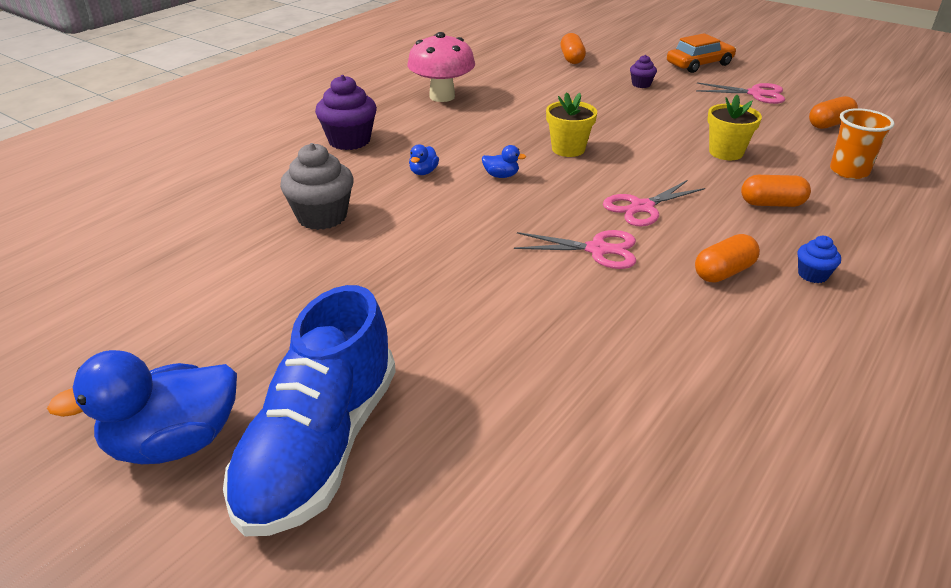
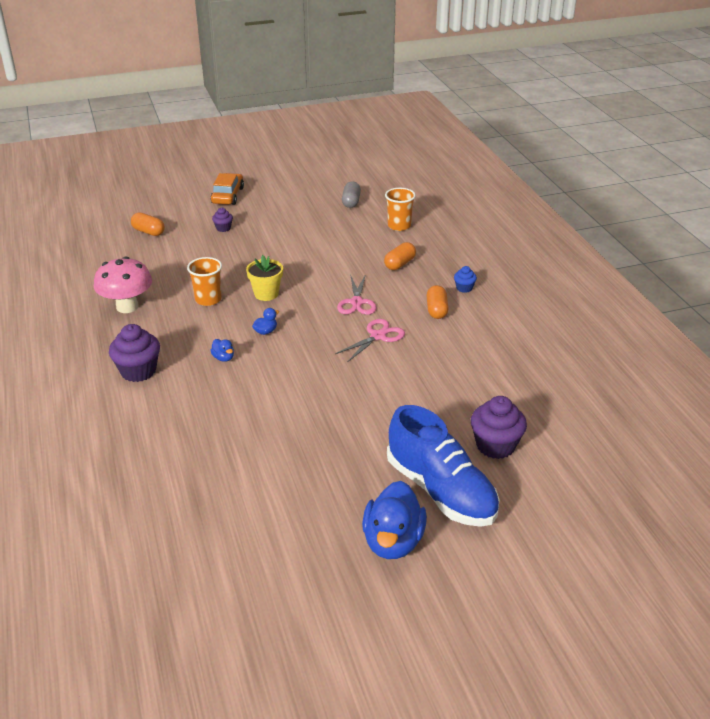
camera: 55 degrees left, 0 degrees up
(322, 217) = (228, 419): grey cupcake -> none
(480, 465) = (495, 446): none -> purple cupcake
(510, 125) = (208, 299): none -> orange cup
(726, 152) = (337, 247): yellow flower pot -> none
(755, 94) = (289, 201): pink scissors -> none
(829, 124) = (351, 202): orange capsule -> grey capsule

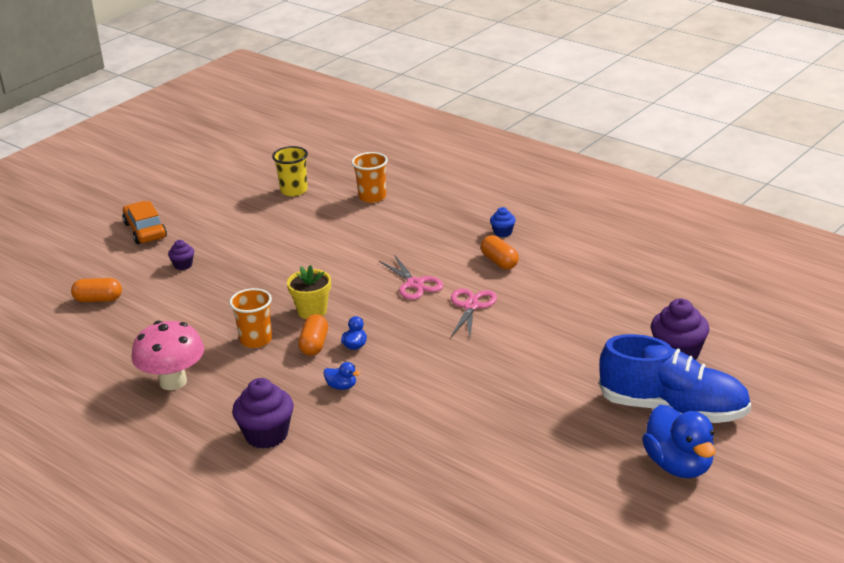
camera: 30 degrees left, 5 degrees down
(351, 202) = (294, 190): grey capsule -> yellow cup
(400, 264) = (415, 233): orange capsule -> orange capsule (314, 345)

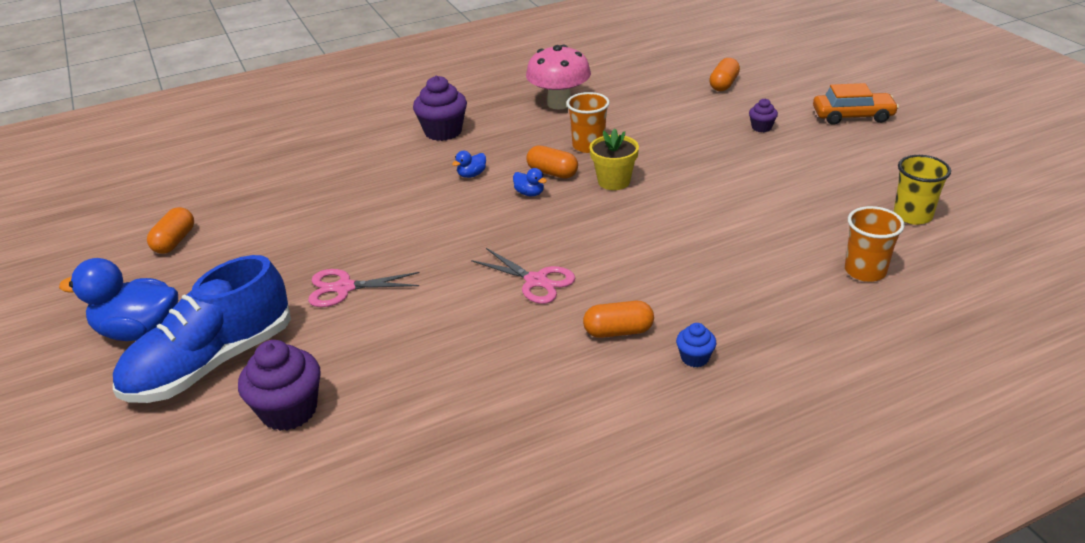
camera: 115 degrees right, 5 degrees up
(415, 284) = (616, 254): pink scissors -> pink scissors (344, 288)
(563, 518) = (175, 241): none -> orange capsule

